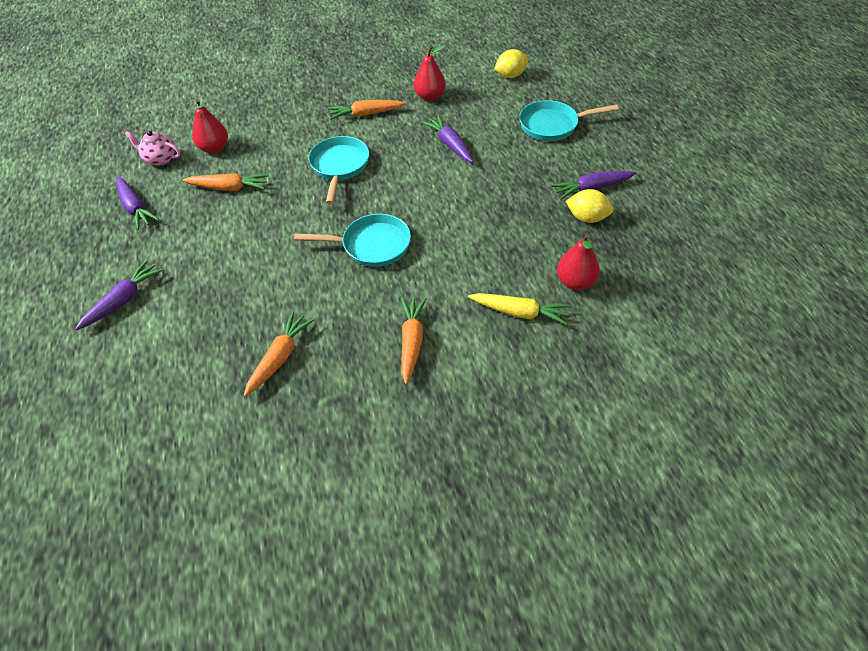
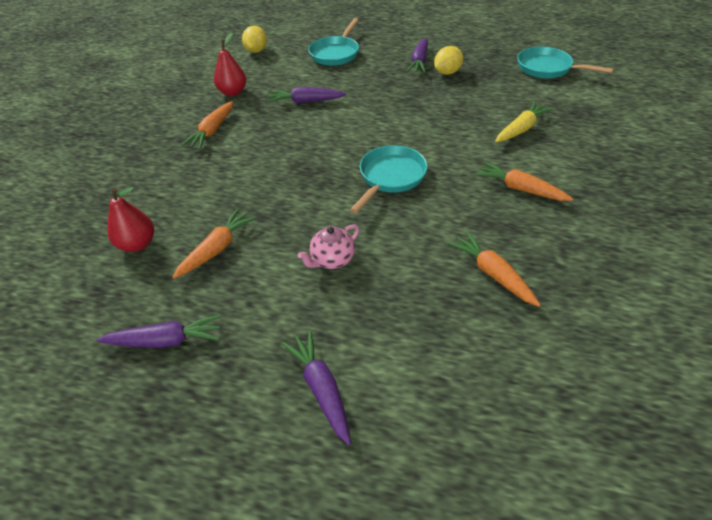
camera: 60 degrees left, 5 degrees down
(160, 159) = (100, 296): pink teapot -> pink teapot (332, 260)
(339, 166) = (267, 166): turquoise pan -> turquoise pan (547, 68)
(575, 282) = (507, 97): red pear -> none

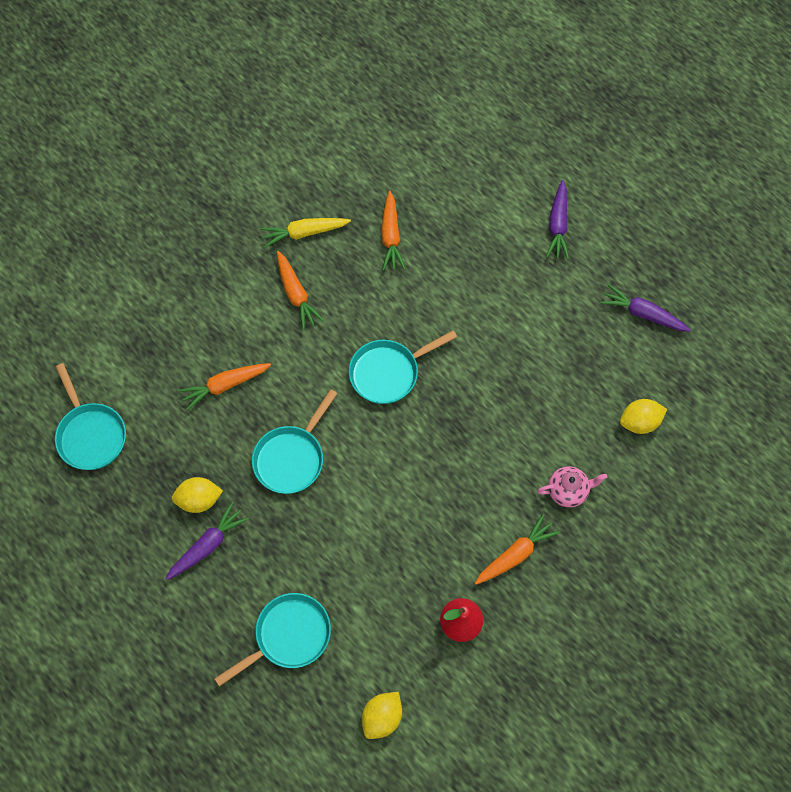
camera: 150 degrees left, 20 degrees up
(137, 244) = (639, 422): red pear -> yellow lemon
(217, 249) = (576, 378): orange carrot -> orange carrot (225, 385)
(306, 101) = (389, 546): purple carrot -> none
(332, 260) = (494, 314): pink teapot -> pink teapot (568, 491)
(412, 109) = (291, 458): none -> turquoise pan
(521, 129) = (221, 360): yellow carrot -> yellow carrot (304, 233)

